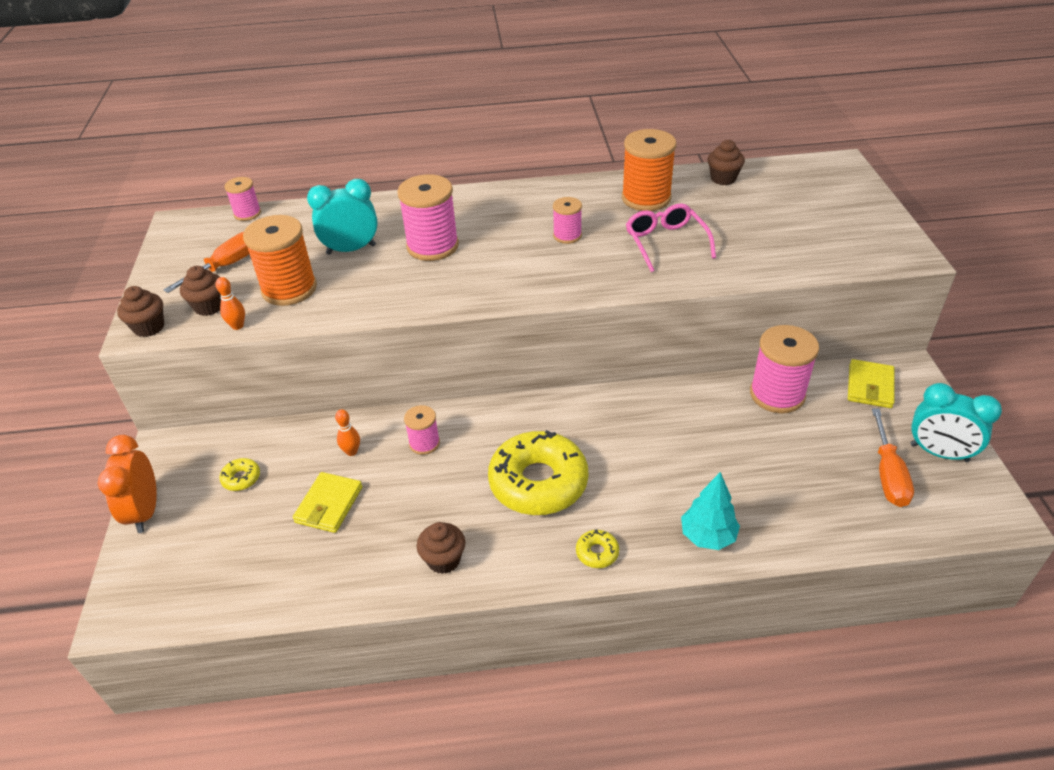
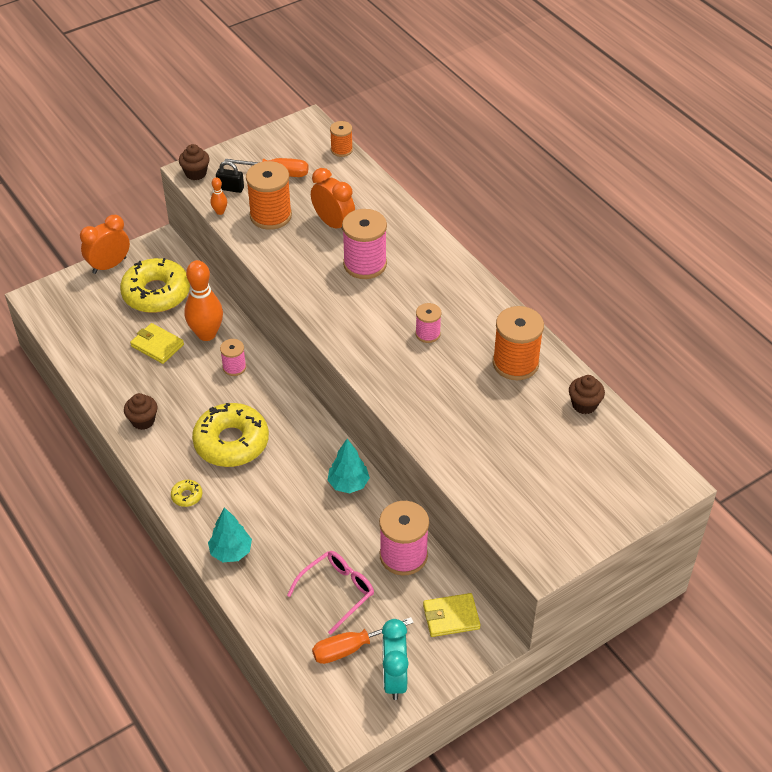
camera: 60 degrees right, 5 degrees up
(209, 306) = (230, 188): brown cupcake -> black padlock
(241, 478) = (156, 293): yellow donut -> yellow donut, size x2.49
(247, 213) = (341, 150): pink spool -> orange spool
(329, 505) = (157, 345): yellow wallet -> yellow wallet turned 45 degrees clockwise
(351, 249) = (333, 224): turquoise clock -> orange clock
(351, 451) = (206, 334): orange bowling pin -> orange bowling pin, size x2.26
(659, 404) = (348, 484): none -> turquoise tree
(665, 242) = (456, 396): pink glasses -> pink glasses (337, 591)

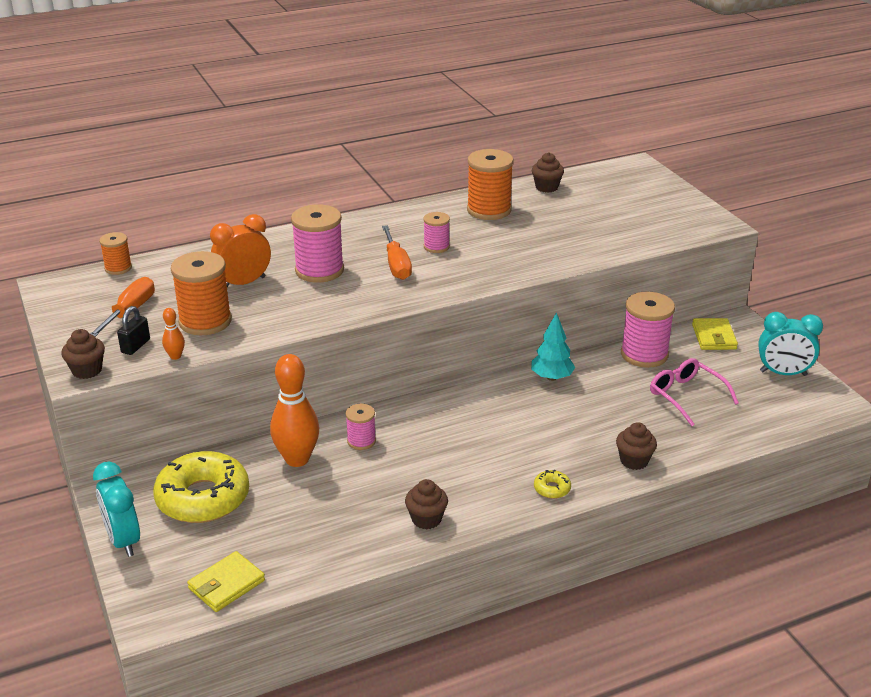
camera: 80 degrees left, 15 degrees down
(109, 265) = (123, 540): orange clock -> turquoise clock
(157, 345) = (300, 501): yellow wallet -> yellow wallet (226, 584)
(231, 442) = (478, 450): yellow donut -> none
(231, 552) = (634, 461): turquoise tree -> brown cupcake
(350, 648) = (752, 394): orange screwdriver -> orange screwdriver (396, 265)

